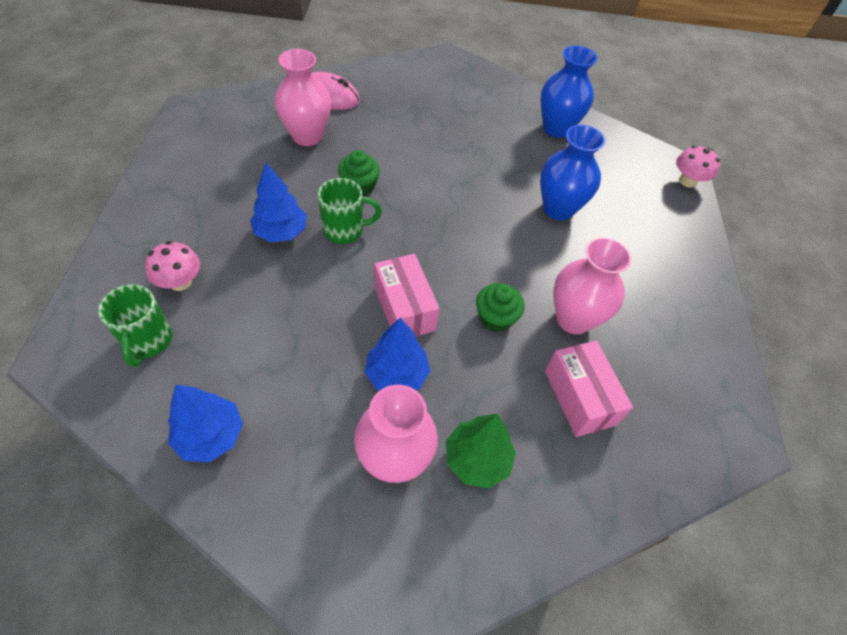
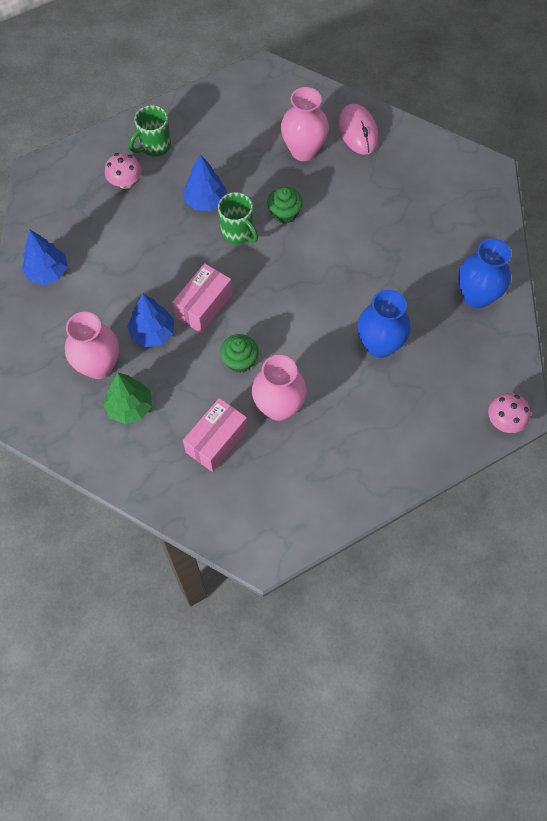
camera: 60 degrees right, 10 degrees up
(148, 341) = (77, 200): green mug -> green mug (154, 146)

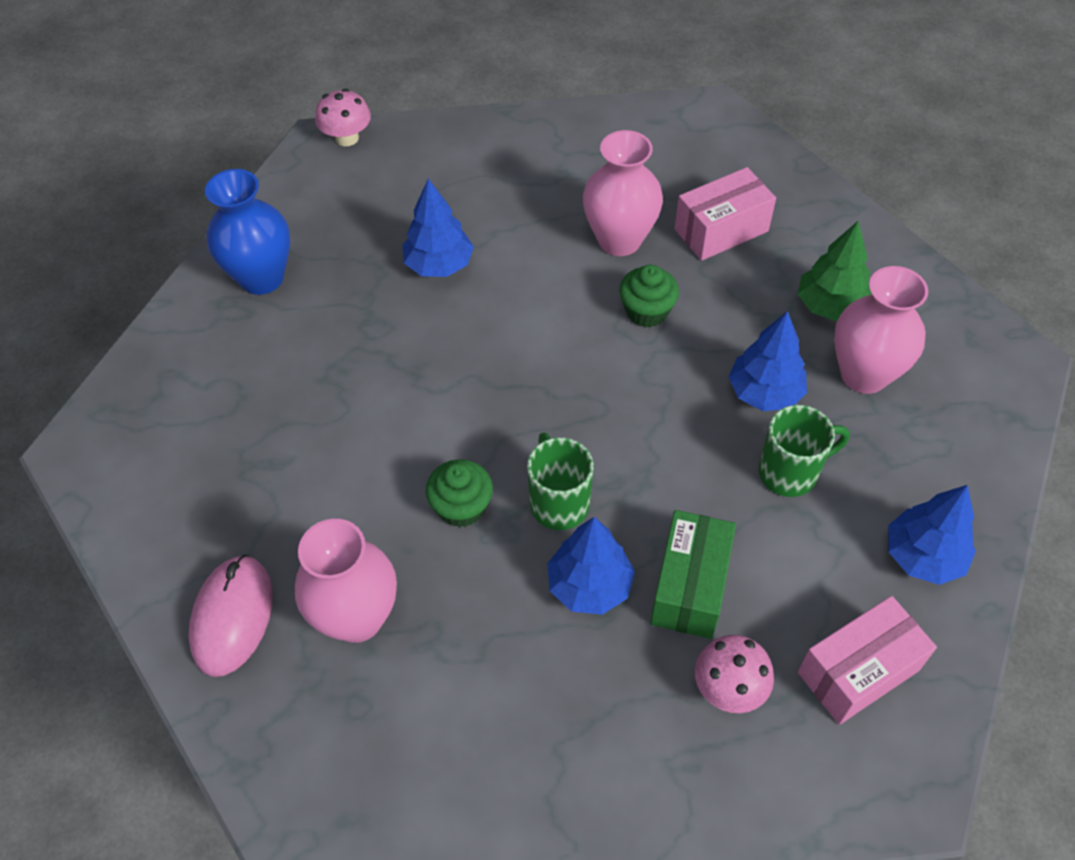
camera: 155 degrees left, 10 degrees down
(154, 146) = (642, 752): green mug -> green mug (790, 472)
(158, 217) = (689, 586): none -> green box
(203, 306) = (668, 404): pink box -> pink box (858, 671)
(379, 345) = (439, 265): blue vase -> blue tree

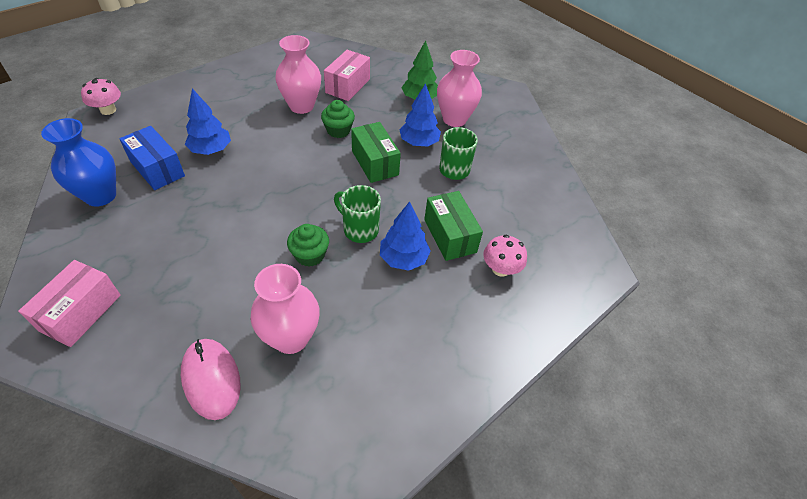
camera: 40 degrees left, 5 degrees down
(352, 266) = (157, 169): none -> blue box
(663, 397) = (375, 163): none -> green box
(858, 671) = (545, 233): pink box -> pink box (81, 313)
(923, 556) = (533, 177): blue tree -> none

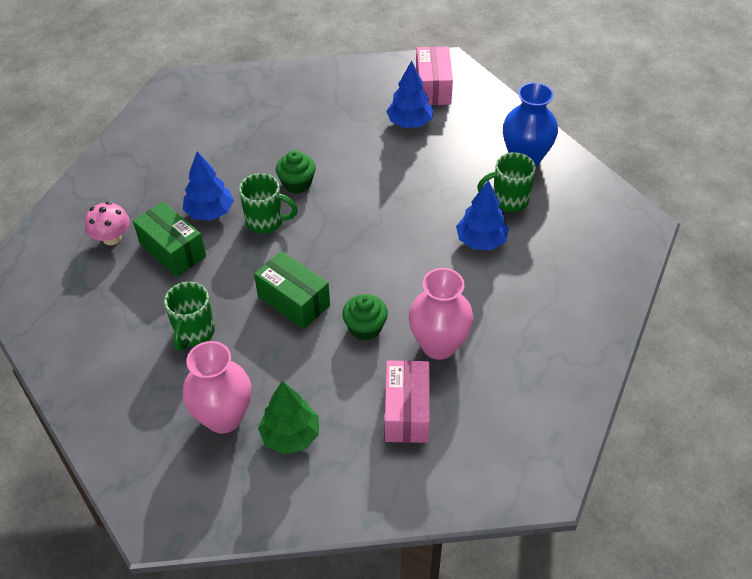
camera: 160 degrees right, 0 degrees up
(108, 110) = (640, 239): pink mushroom -> none
(157, 169) = (508, 200): blue box -> green mug
(211, 379) = (307, 89): pink mouse -> none
(291, 338) = (270, 126): pink vase -> none
(419, 142) = (255, 354): blue tree -> blue tree (409, 123)

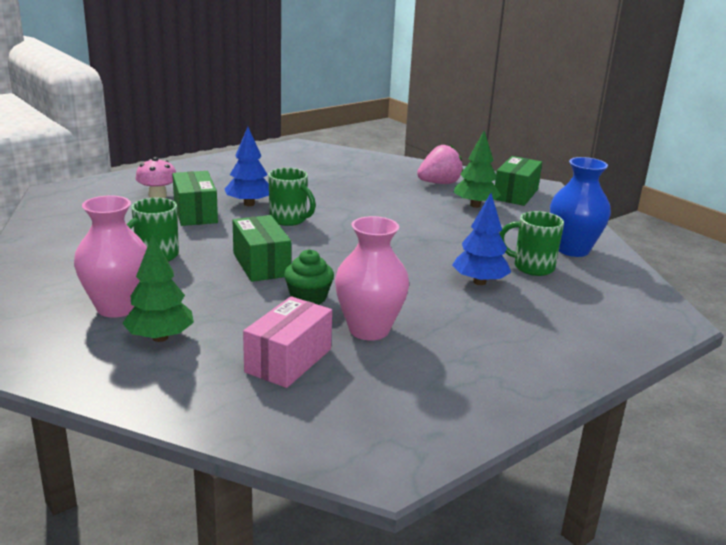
camera: 25 degrees right, 25 degrees down
(297, 183) = (339, 209): green cupcake -> none
(356, 97) = (439, 183): none -> pink strawberry
(409, 123) = (475, 205): blue tree -> green tree
(433, 88) = (515, 194): pink box -> green box

